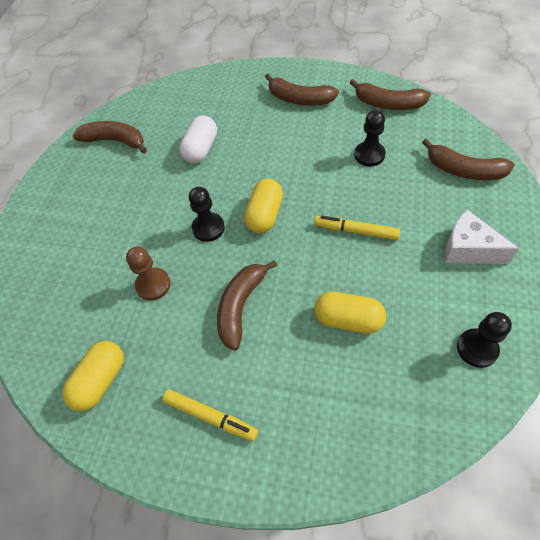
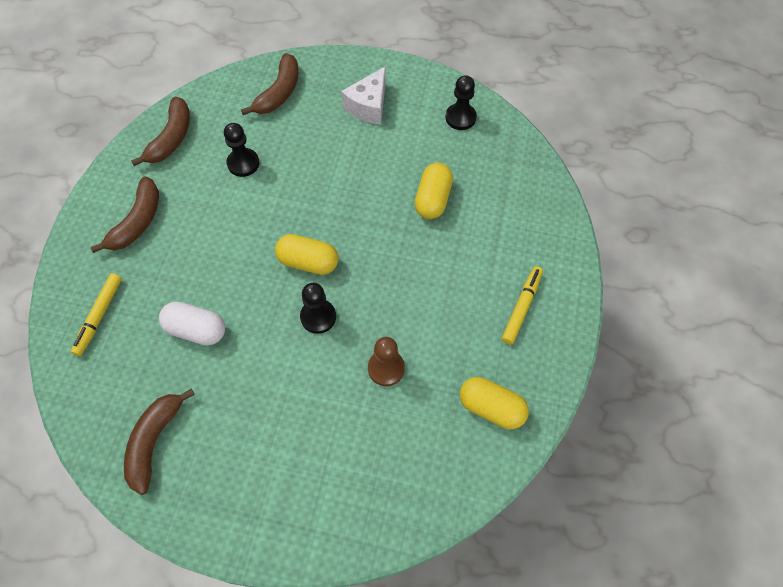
camera: 95 degrees left, 5 degrees up
(241, 306) = (416, 284): brown banana -> none
(356, 231) = (339, 184): yellow marker -> yellow marker (99, 316)

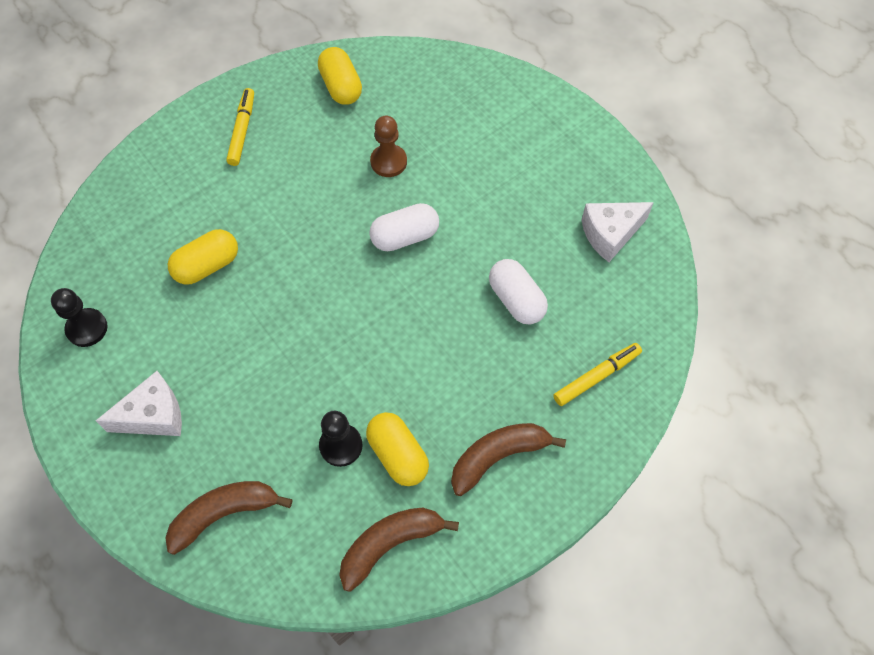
camera: 140 degrees left, 0 degrees up
(154, 441) = (610, 234): brown banana -> white cheese
(308, 262) = (370, 290): yellow capsule -> yellow capsule (398, 455)
(318, 317) = (405, 237): black pawn -> white capsule
(522, 307) = (242, 130): yellow marker -> yellow marker turned 120 degrees clockwise

